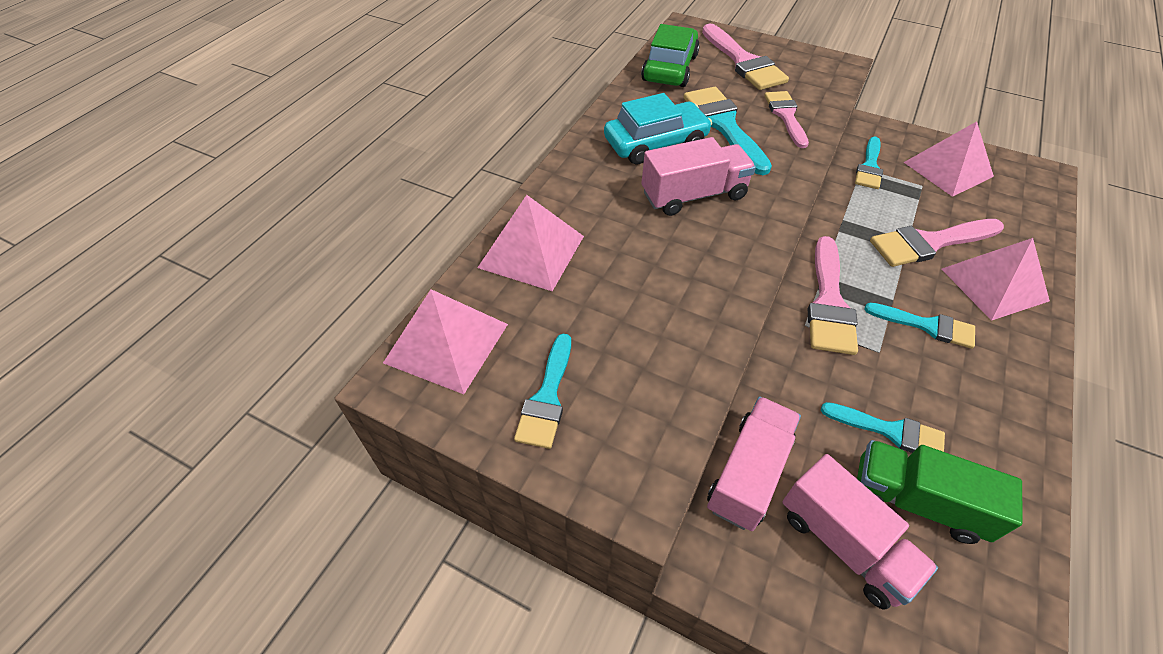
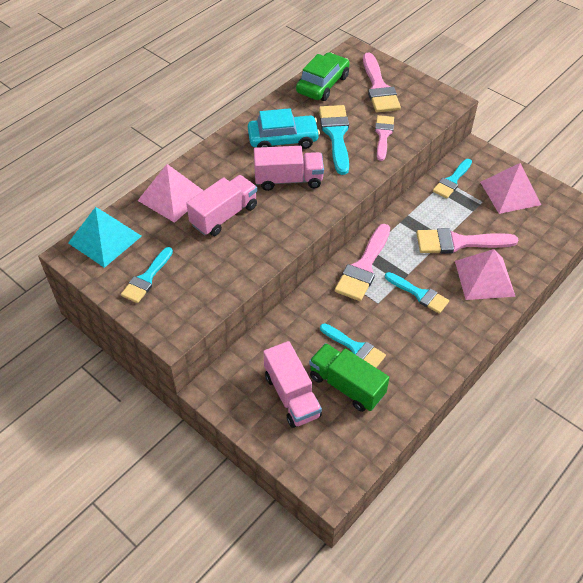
camera: 15 degrees right, 0 degrees up
(447, 343) = (105, 239): pink pyramid -> turquoise pyramid
(748, 473) = (257, 350): pink truck -> pink truck (224, 215)

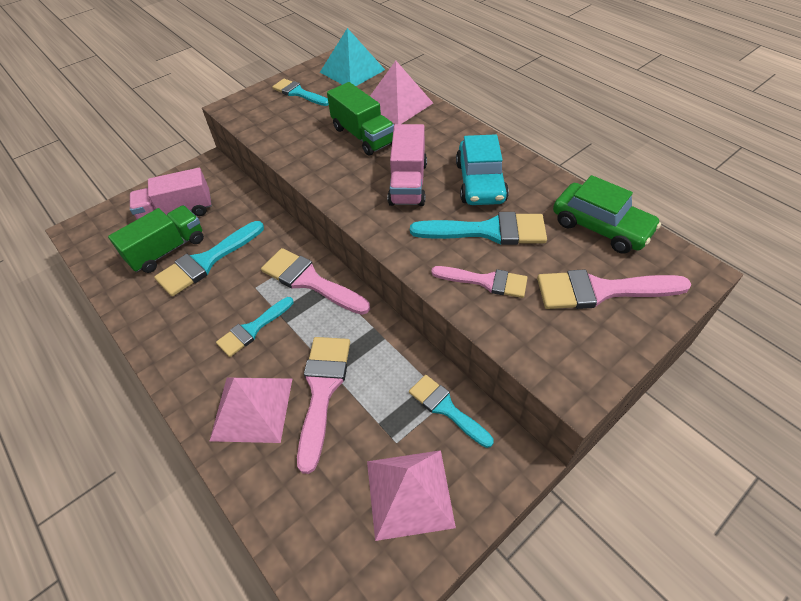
camera: 100 degrees right, 0 degrees up
(224, 215) = (363, 136): pink truck -> green truck
(355, 347) = (206, 261): turquoise brush -> turquoise brush, size x1.52

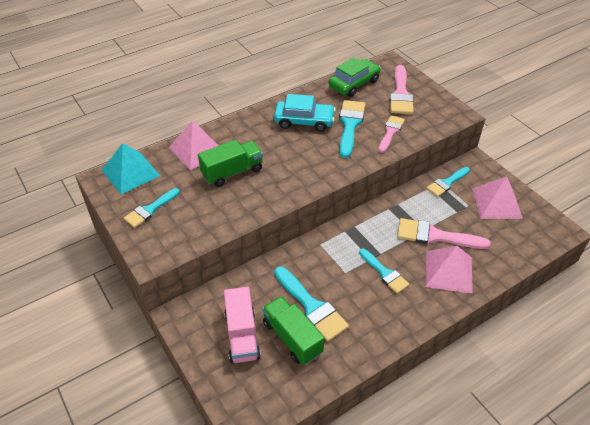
camera: 85 degrees left, 5 degrees down
(310, 281) = (343, 240): pink brush -> none
(408, 183) = (296, 154): pink truck -> none

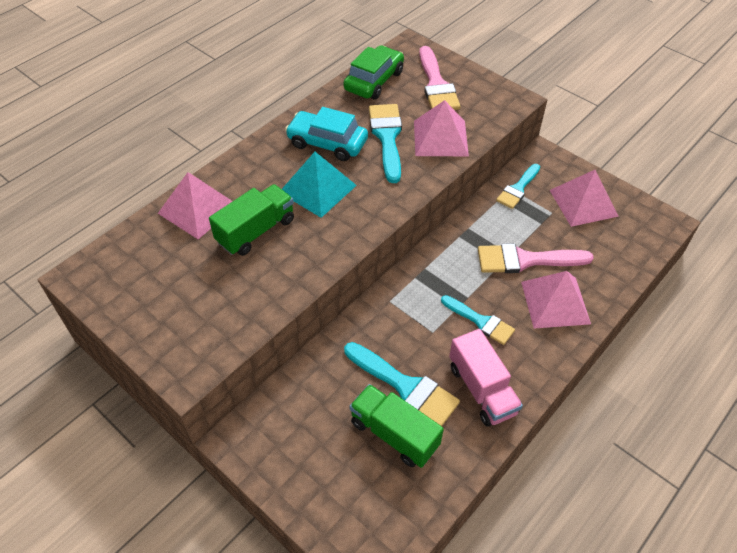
camera: 15 degrees left, 5 degrees up
(130, 173) = (116, 259): turquoise pyramid -> turquoise pyramid (317, 189)
(150, 209) = (161, 306): turquoise brush -> none
(242, 335) = (329, 446): pink truck -> pink truck (482, 389)
(304, 121) = (327, 143): turquoise car -> turquoise car turned 150 degrees counterclockwise
(390, 132) = (440, 138): pink brush -> pink pyramid

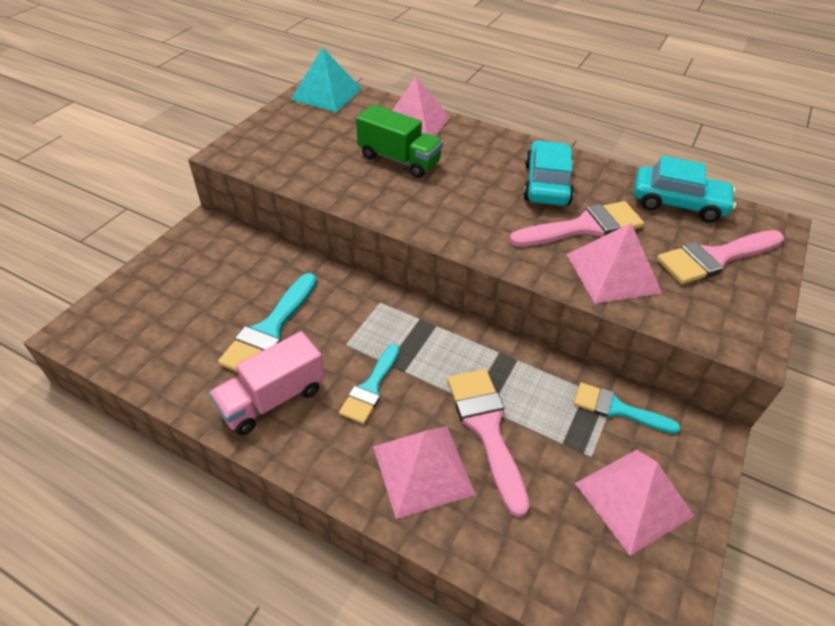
camera: 75 degrees right, 5 degrees down
(317, 189) = (473, 188): turquoise pyramid -> turquoise pyramid (326, 94)
(374, 81) = (678, 203): green car -> turquoise car
(387, 137) = (584, 227): turquoise brush -> pink brush
(394, 434) = (212, 329): green truck -> none

